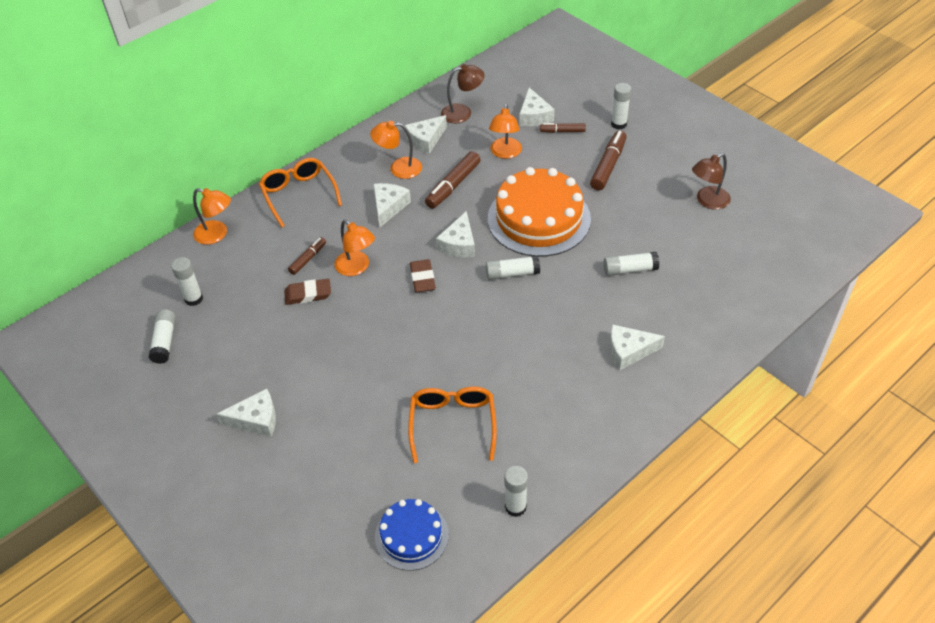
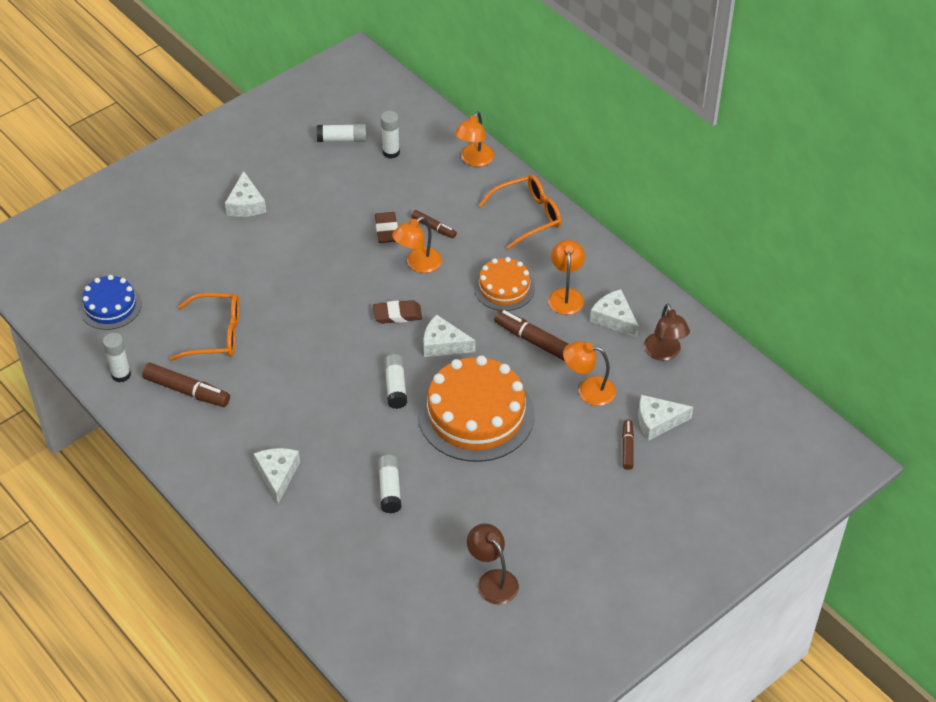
camera: 90 degrees right, 0 degrees up
(389, 207) = (504, 288): white cheese -> orange cake
(608, 166) = (562, 487): brown marker -> brown marker (187, 391)
(618, 124) = (640, 507): white glue stick -> none

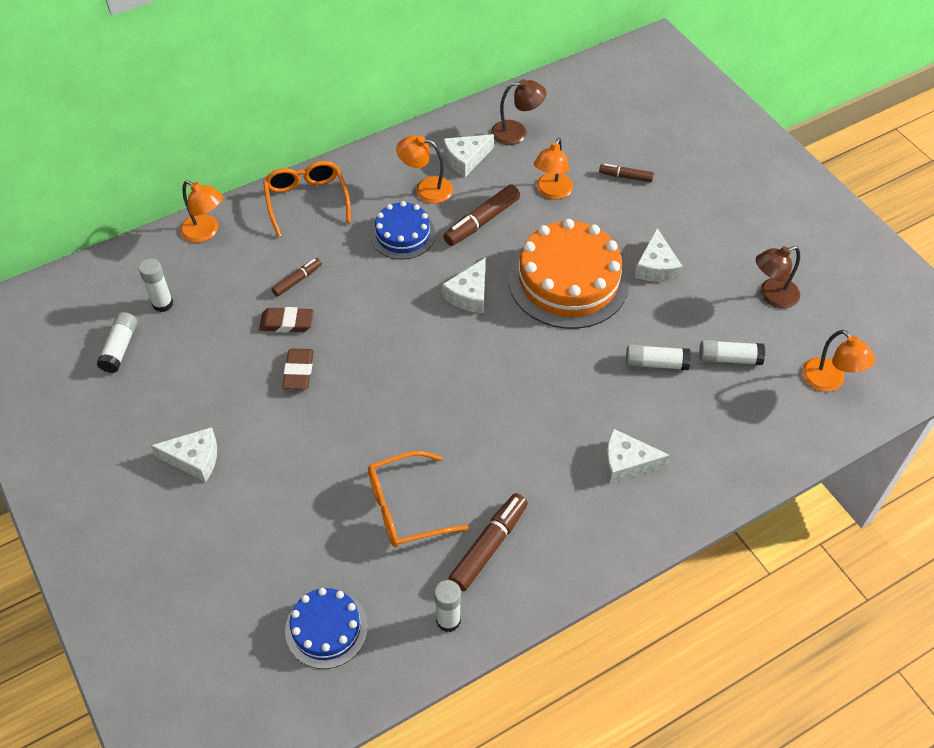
camera: 80 degrees left, 5 degrees up
(216, 334) = (405, 508): orange glasses -> orange glasses turned 120 degrees counterclockwise
(395, 387) = (520, 342): white glue stick -> white glue stick (729, 358)
(397, 314) = (417, 328): brown eraser -> brown eraser (298, 371)
(418, 264) = (348, 301): orange lamp -> orange lamp (829, 381)
(504, 288) = (402, 234): orange cake -> blue cake
(657, 421) = (598, 151): white cheese -> white cheese (656, 266)

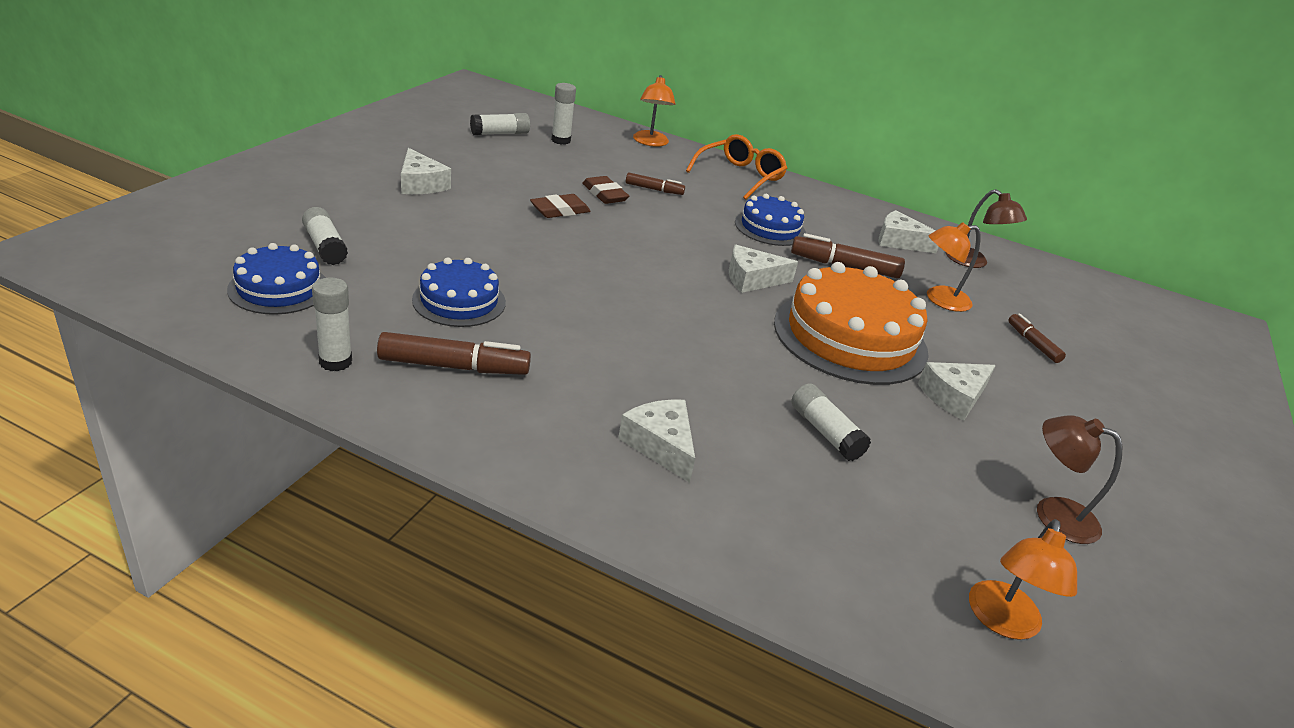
camera: 50 degrees right, 20 degrees down
(405, 508) = (459, 301): orange glasses -> blue cake
(426, 189) = (835, 228): orange lamp -> none
(729, 358) = (910, 498): white glue stick -> white glue stick (325, 246)

